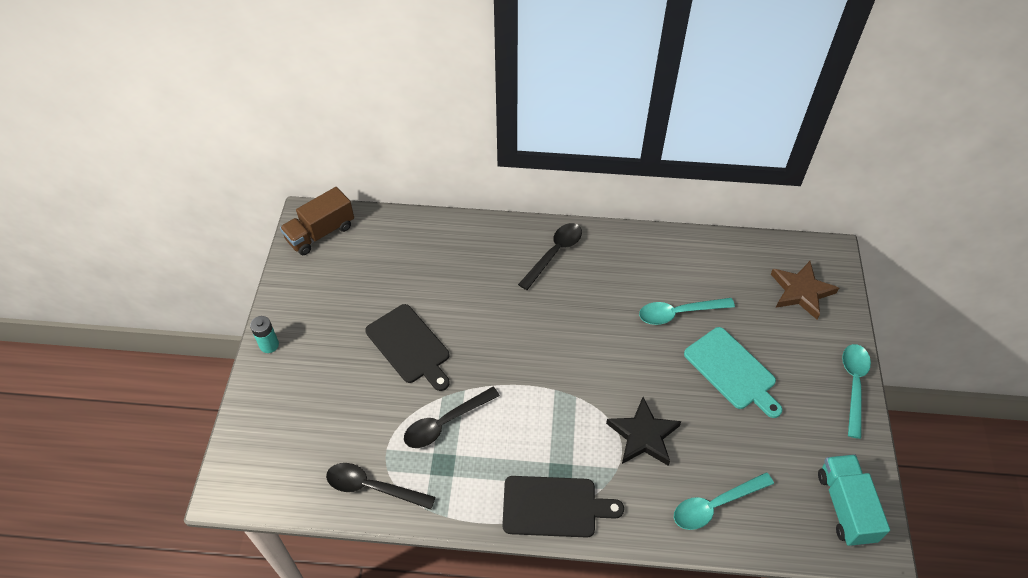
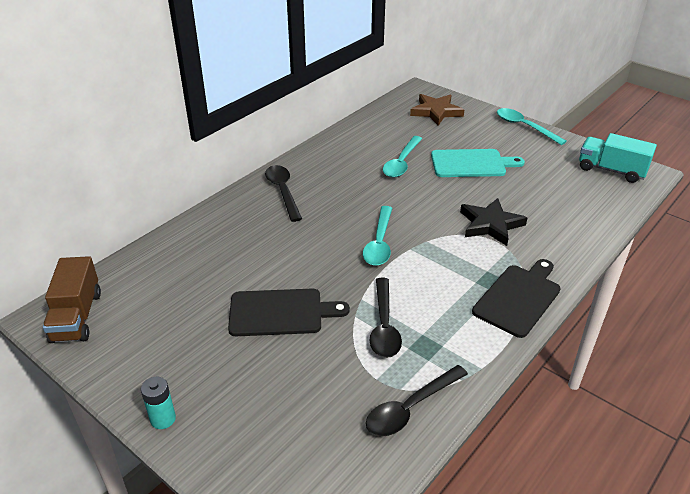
camera: 55 degrees left, 15 degrees down
(715, 505) = (573, 219): turquoise spoon -> turquoise spoon (379, 243)

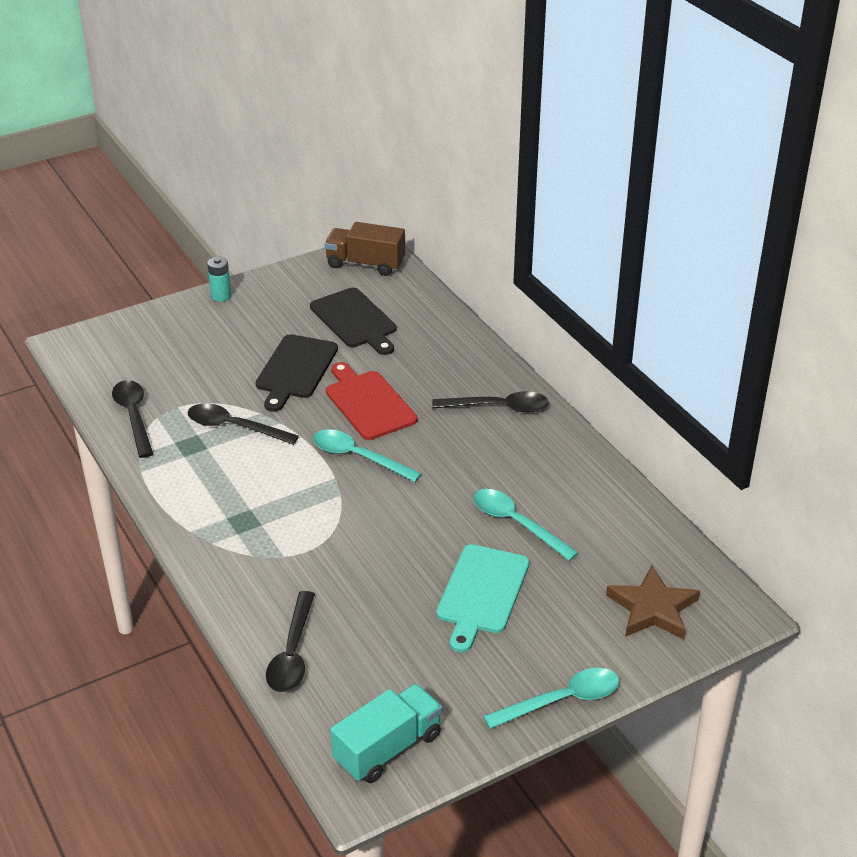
camera: 110 degrees right, 0 degrees up
(308, 255) = (368, 403): none -> red cutting board
(490, 224) = (337, 559): black star -> none
(518, 298) = (205, 532): black cutting board -> black cutting board (355, 320)
(585, 221) = (292, 653): none -> black spoon

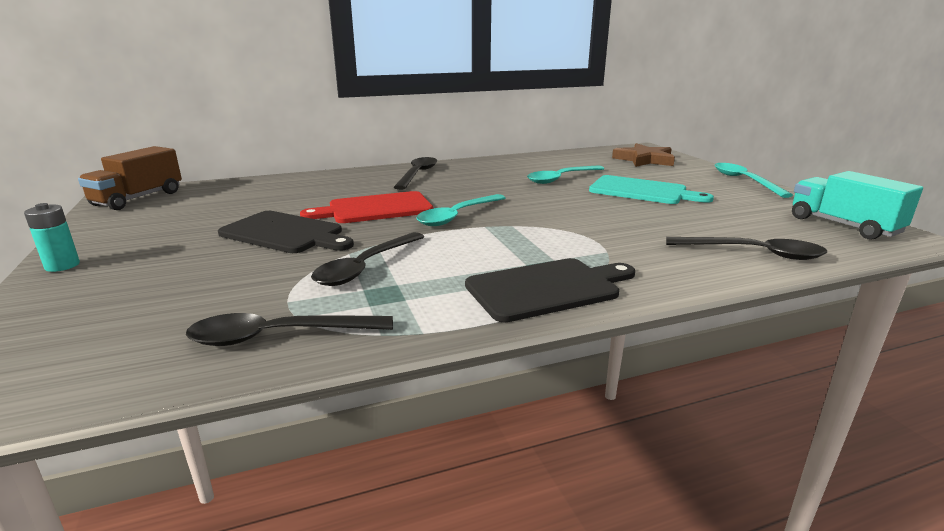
camera: 80 degrees left, 15 degrees down
(355, 320) = (231, 207): black cutting board -> black cutting board (547, 288)

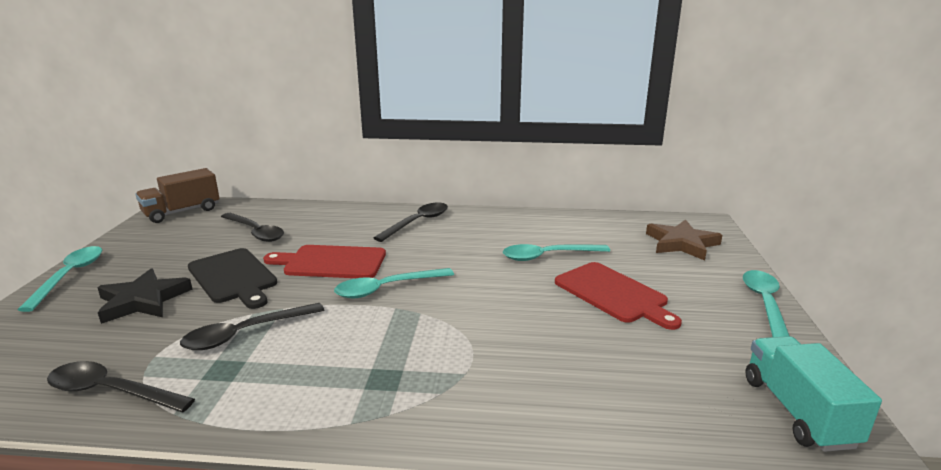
camera: 25 degrees right, 0 degrees up
(62, 266) = (69, 276): turquoise battery -> turquoise spoon
(201, 266) = (143, 300): none -> black star
(547, 288) = (352, 405): black cutting board -> none
(642, 191) = (613, 294): turquoise cutting board -> red cutting board
(753, 253) = (616, 422): black spoon -> black spoon (255, 232)

